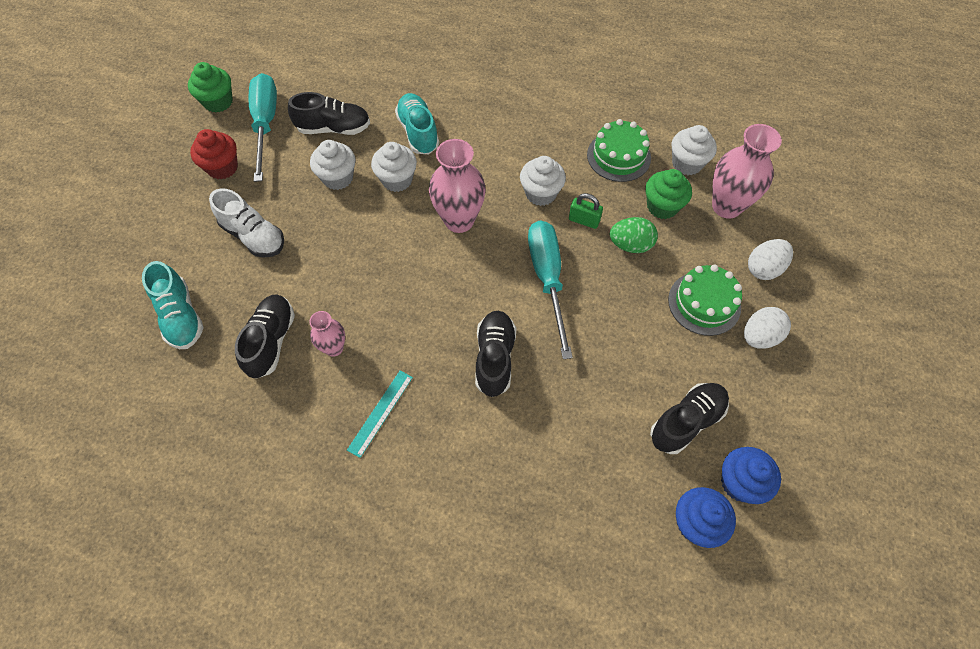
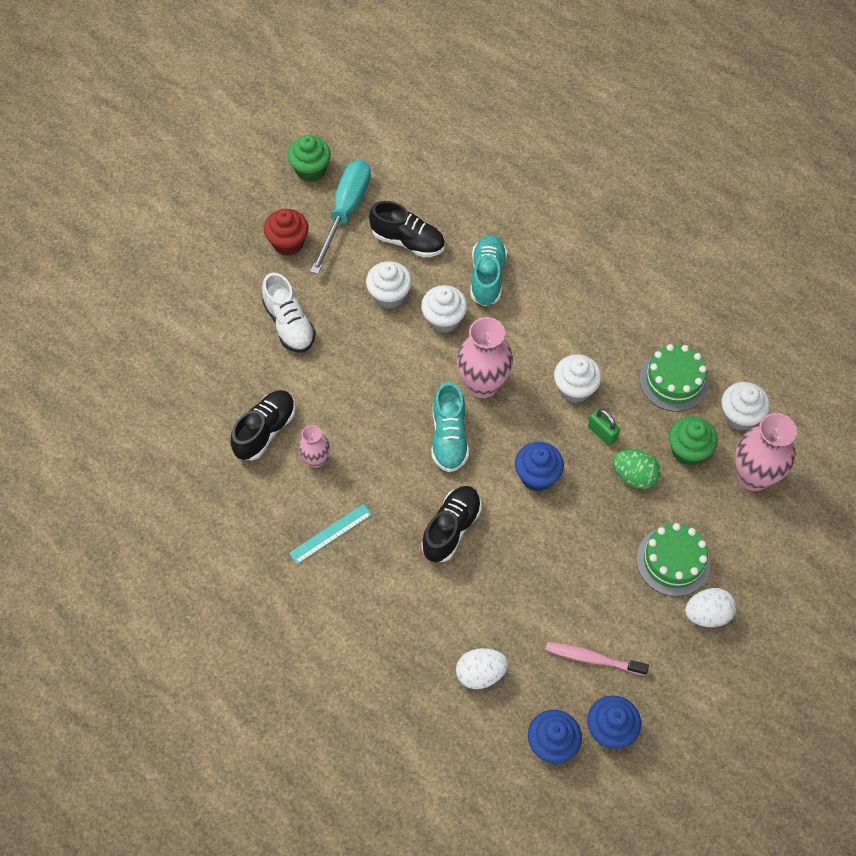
camera: 25 degrees right, 0 degrees up
(181, 316) = (198, 376): turquoise shoe -> turquoise shoe (449, 437)
(547, 279) = (537, 476): turquoise screwdriver -> blue cupcake
(686, 422) = (592, 658): black shoe -> pink toothbrush
(764, 268) = (752, 553): white egg -> white egg (480, 674)

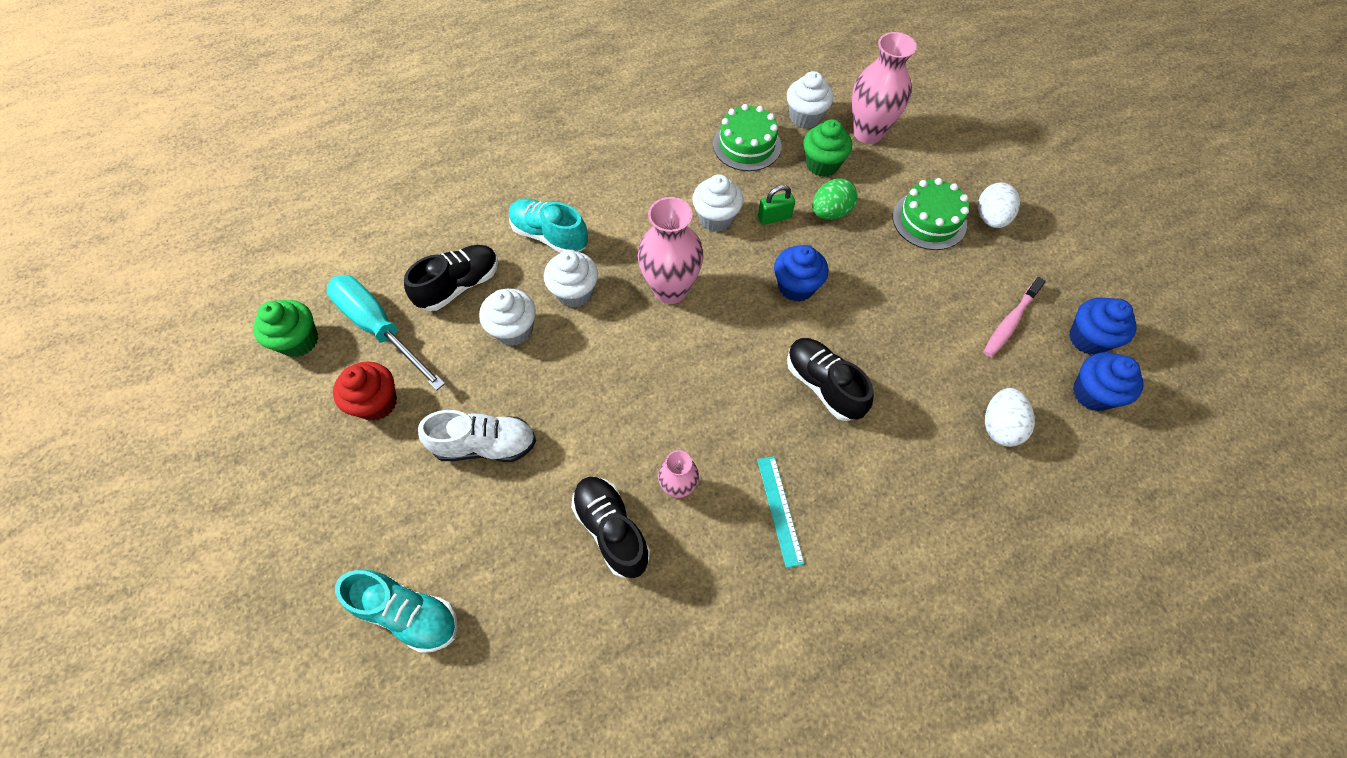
camera: 65 degrees left, 0 degrees up
(449, 437) = (716, 344): turquoise shoe -> turquoise shoe (409, 613)

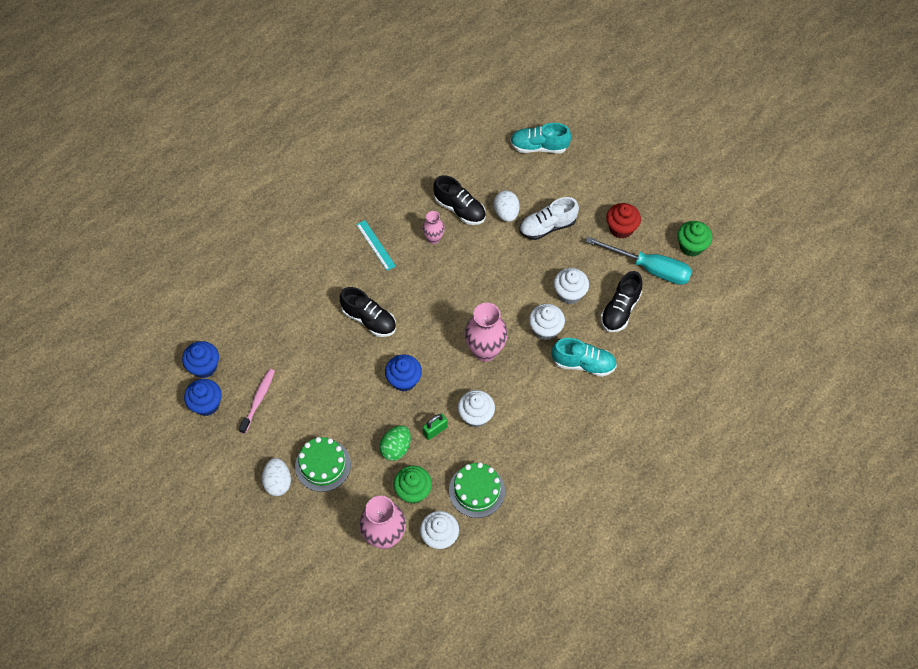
camera: 160 degrees right, 0 degrees up
(999, 426) = (260, 328): white egg -> white egg (506, 213)

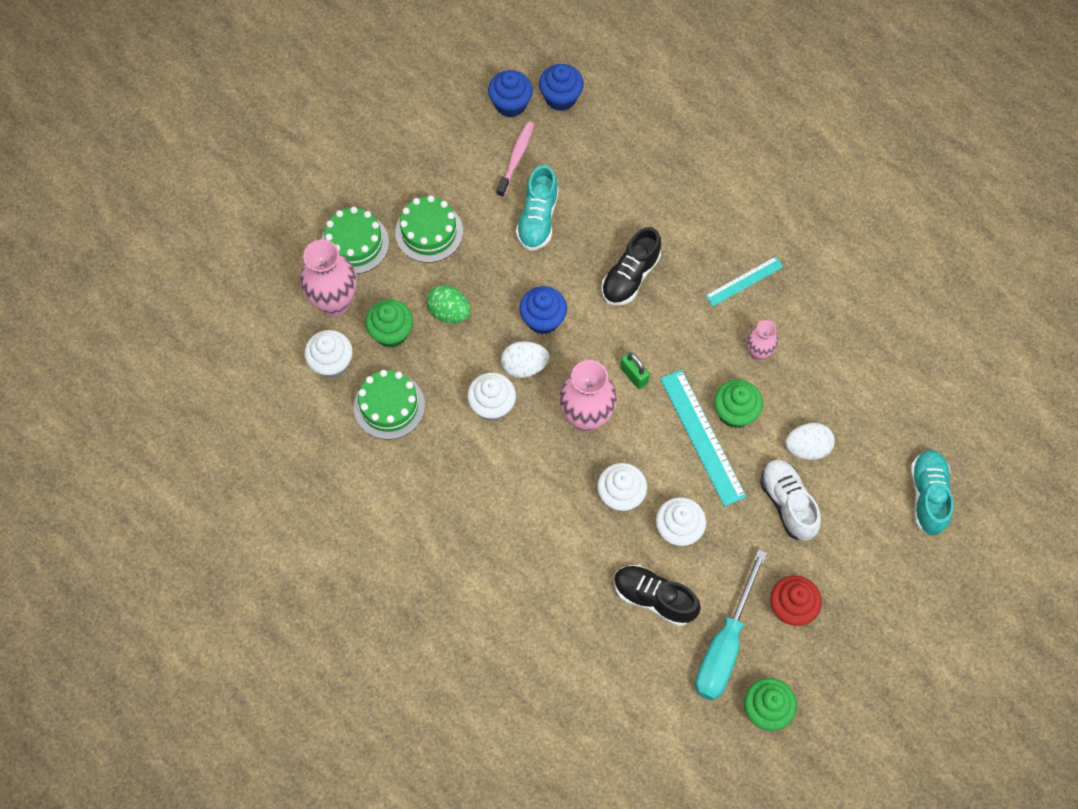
camera: 90 degrees right, 5 degrees up
(258, 400) = (516, 158): pink toothbrush -> pink toothbrush turned 90 degrees counterclockwise
(278, 482) = (408, 185): white egg -> white egg (524, 366)
(330, 523) = (355, 243): none -> green cake
(435, 430) = (472, 357): green padlock -> green padlock (634, 375)
(460, 209) = (809, 386): black shoe -> none
(480, 255) = (735, 412): none -> green cupcake
(499, 276) = (702, 437): none -> turquoise ruler
(583, 363) = (568, 544): turquoise shoe -> turquoise shoe (538, 219)

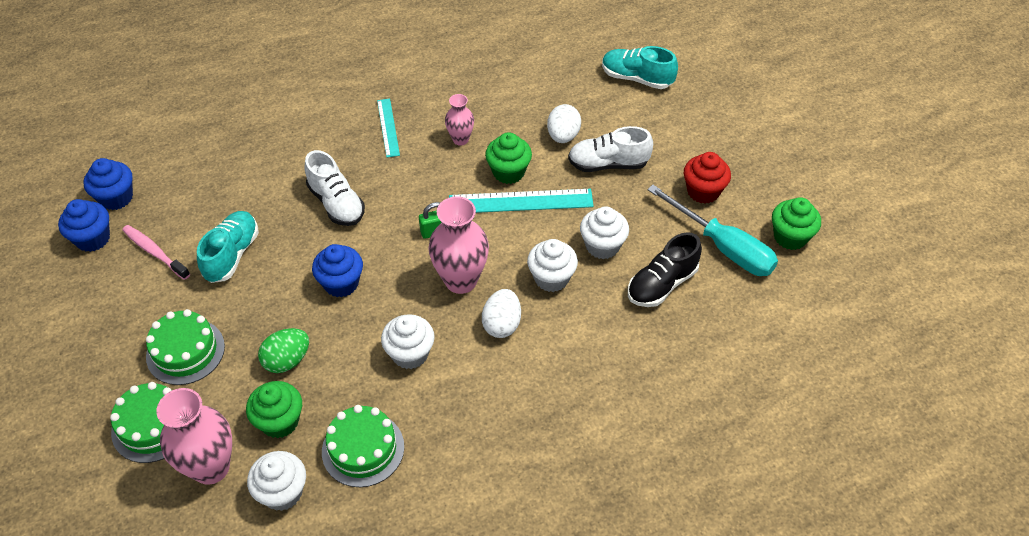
camera: 70 degrees left, 15 degrees down
(524, 366) = (382, 314): white egg -> white egg (502, 324)
(538, 219) = (232, 255): turquoise shoe -> turquoise shoe turned 105 degrees counterclockwise
(630, 277) = (336, 203): black shoe -> white shoe

